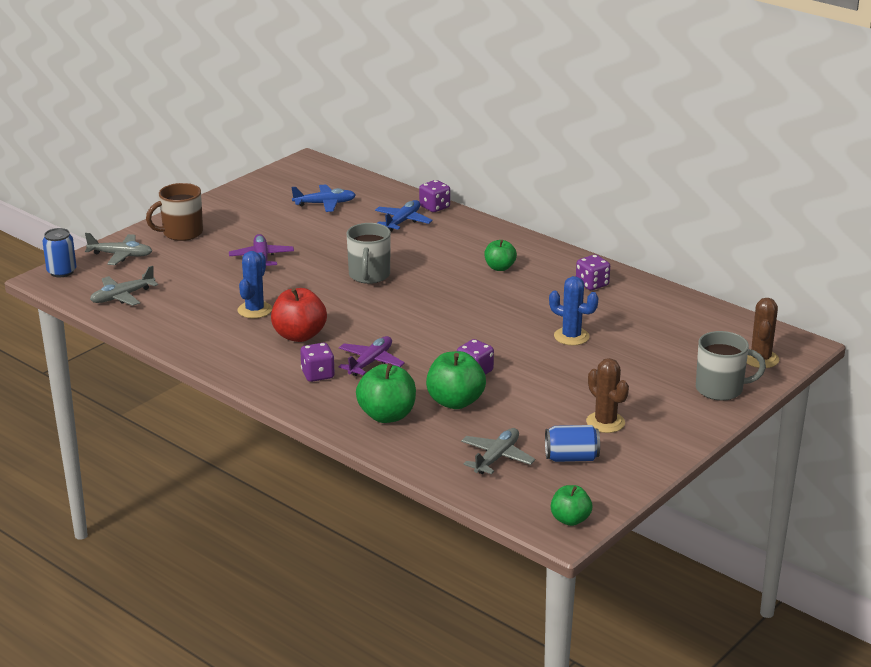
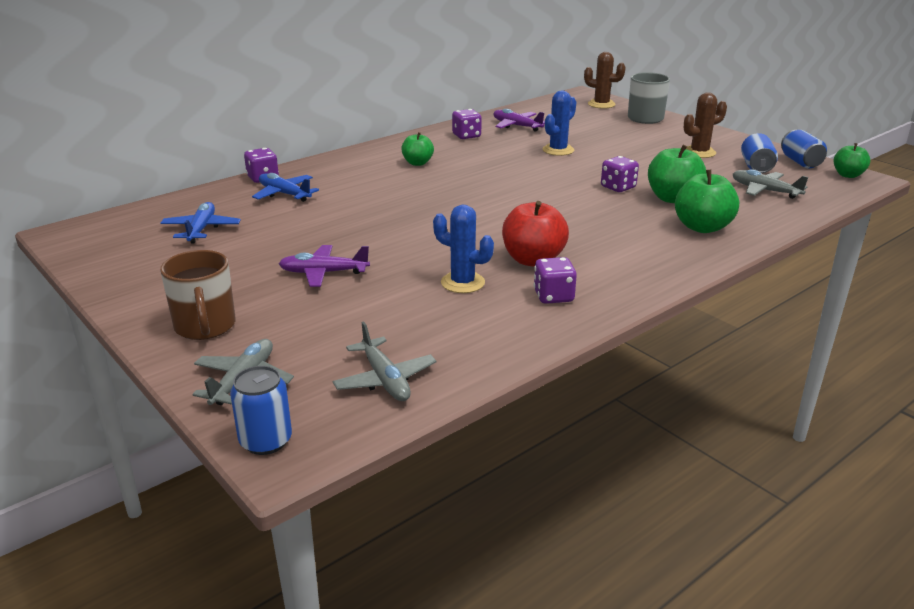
camera: 80 degrees left, 0 degrees up
(318, 375) = (622, 255): purple dice -> purple dice (553, 296)
(369, 275) = (404, 217): grey mug -> none
(370, 362) = (597, 228): purple plane -> purple plane (516, 126)
(602, 490) = (800, 162): none -> blue can

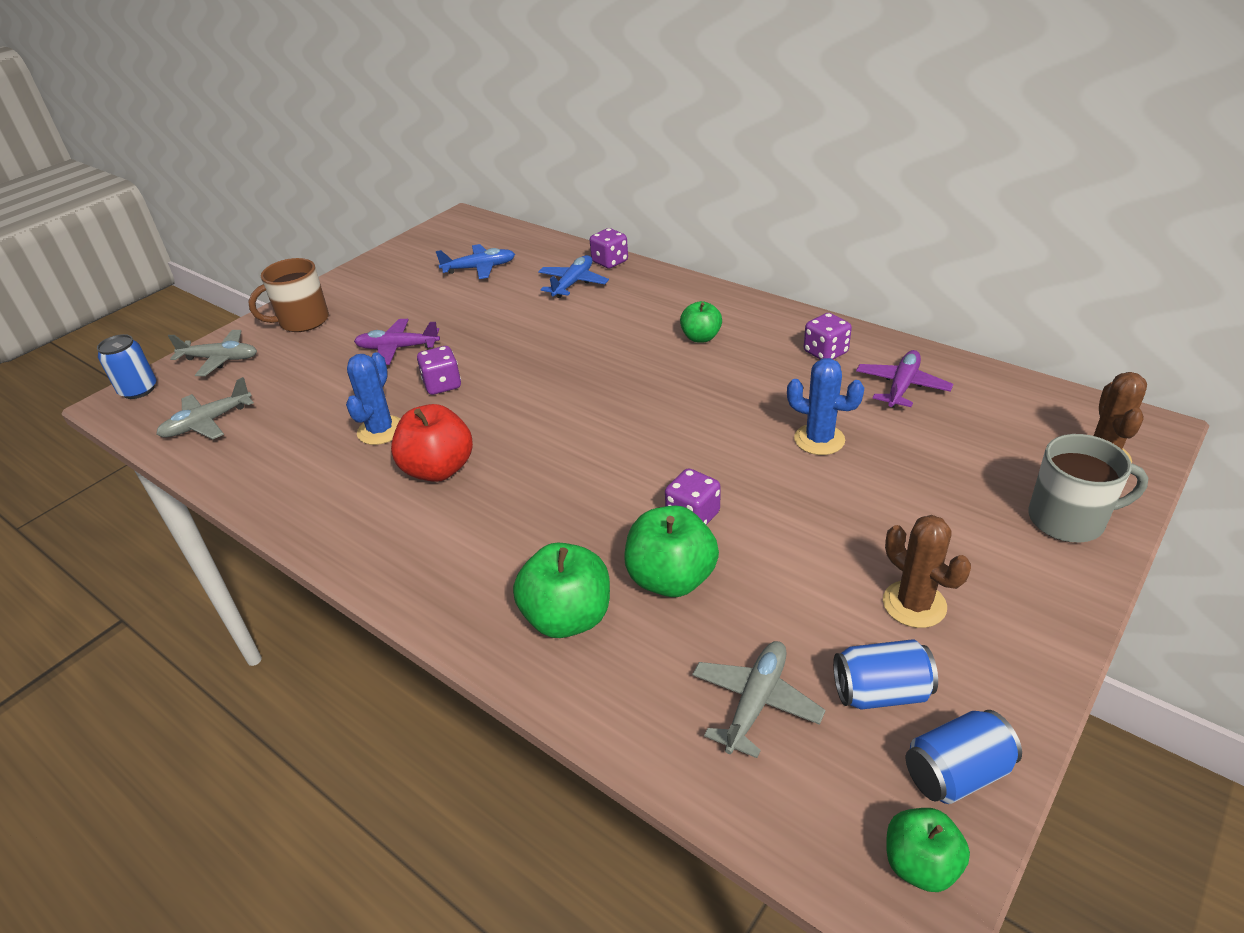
camera: 80 degrees right, 10 degrees up
(323, 273) = (397, 348): purple plane -> purple plane turned 75 degrees counterclockwise
(553, 296) = (350, 496): purple dice -> purple dice (442, 385)

